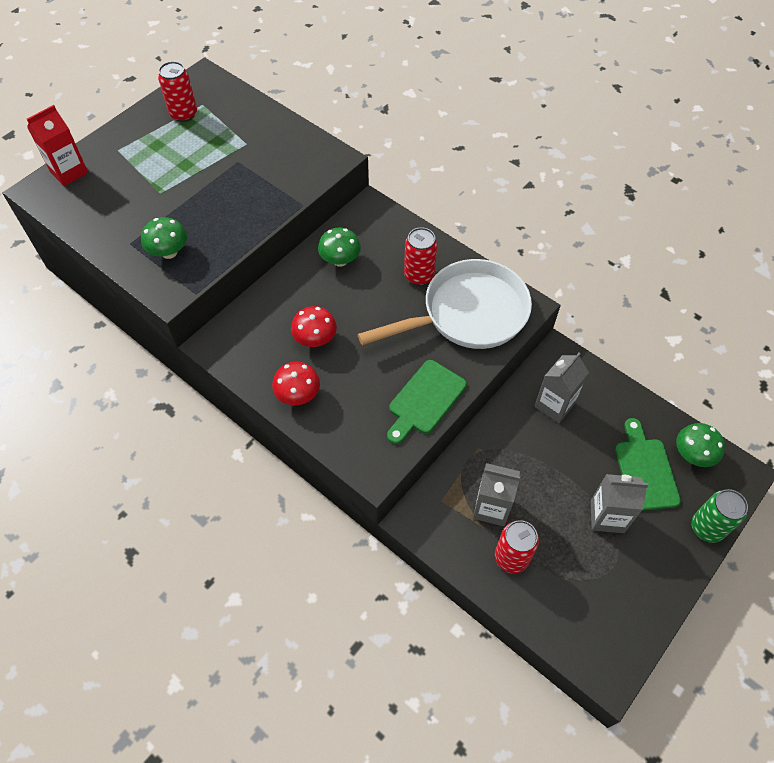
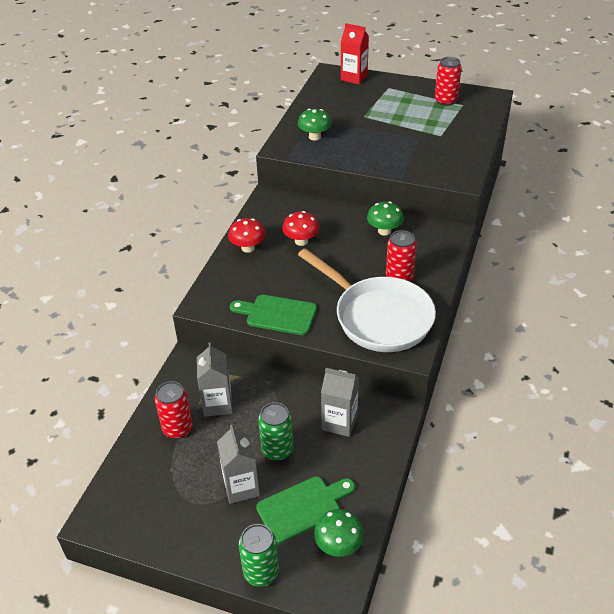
camera: 70 degrees right, 15 degrees down
(571, 470) = (277, 450): none -> green can

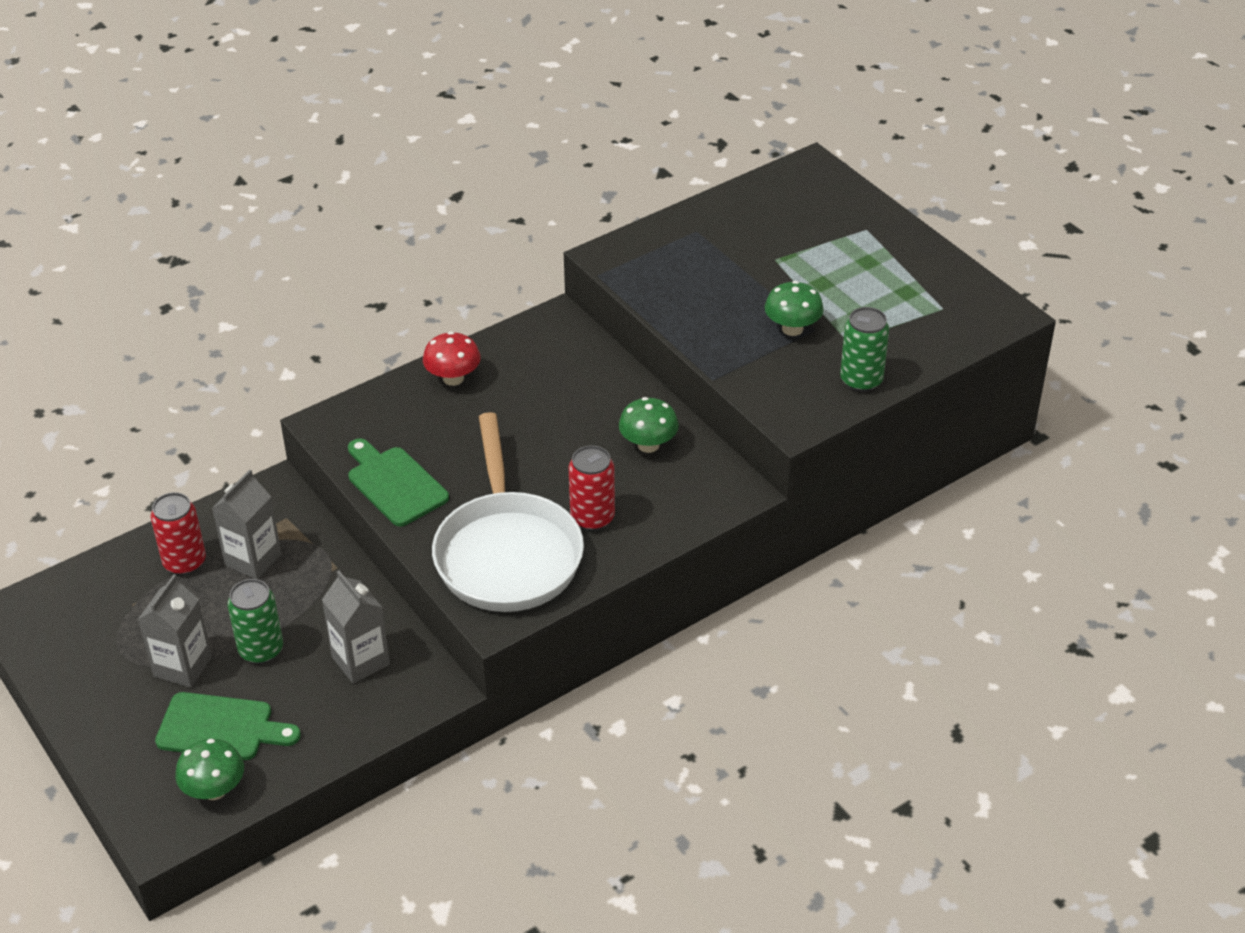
camera: 35 degrees right, 0 degrees up
(261, 572) = (112, 765): green can -> green can (861, 380)
(301, 241) = (527, 403): red mushroom -> none
(314, 137) = (670, 260): green mushroom -> green mushroom (792, 329)
(354, 77) = (836, 190): red carton -> none
(445, 101) = (925, 290): red can -> none

